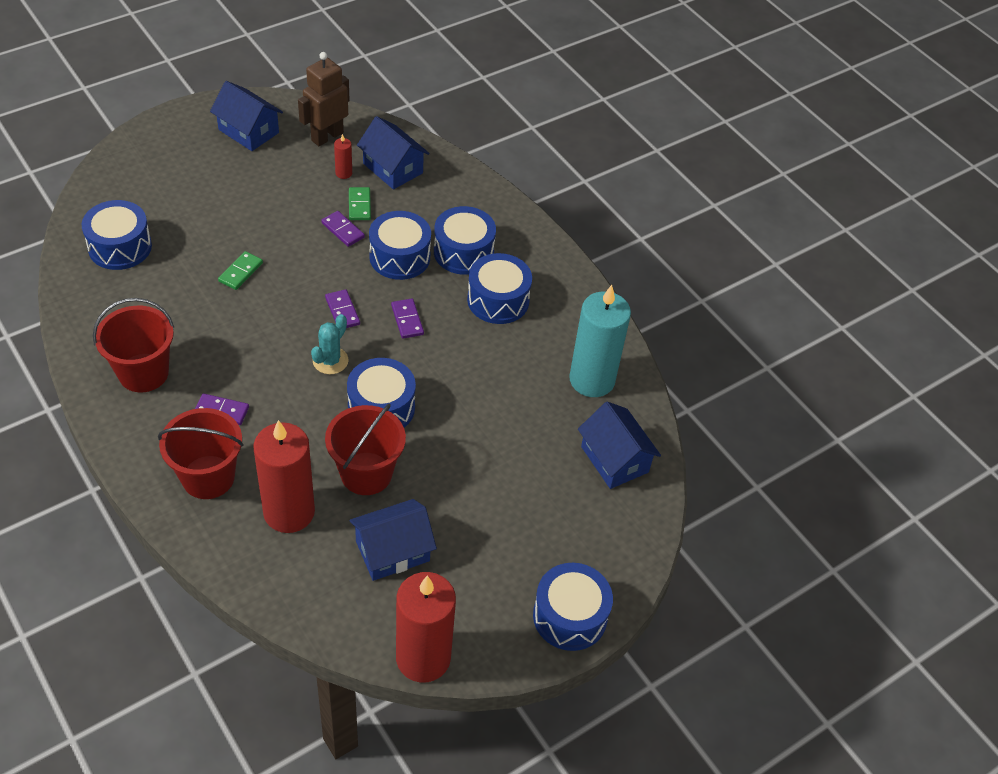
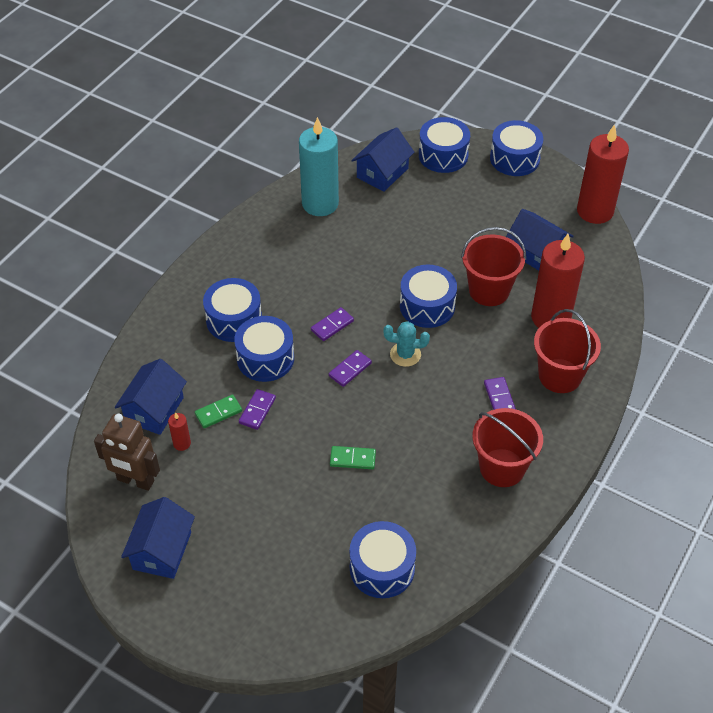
camera: 110 degrees left, 0 degrees up
(498, 300) = (275, 280): blue drum -> blue drum (443, 155)

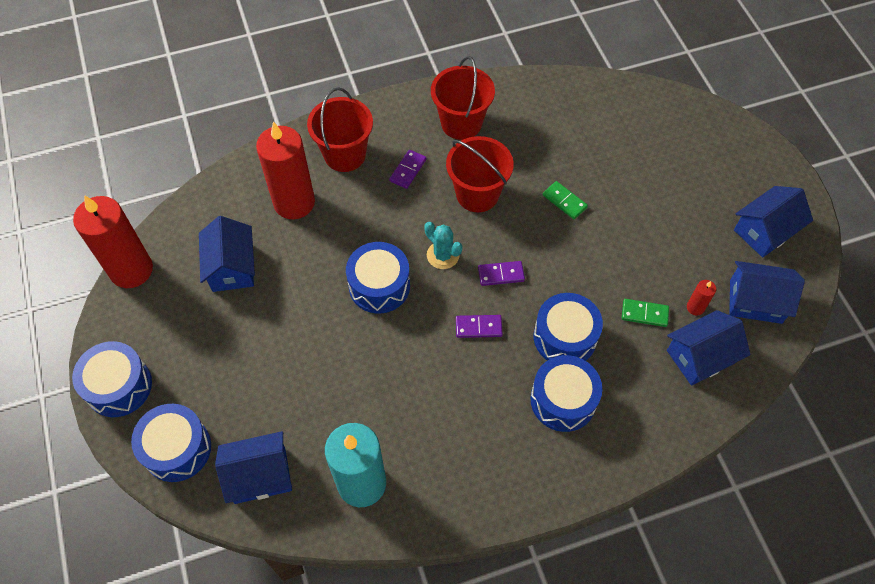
camera: 140 degrees left, 10 degrees up
(135, 481) = (755, 301): brown robot -> blue house
(257, 410) = (609, 292): purple domino -> none
(382, 568) = (609, 118): blue drum -> none
(489, 290) = (313, 262): red bucket -> red bucket (477, 194)

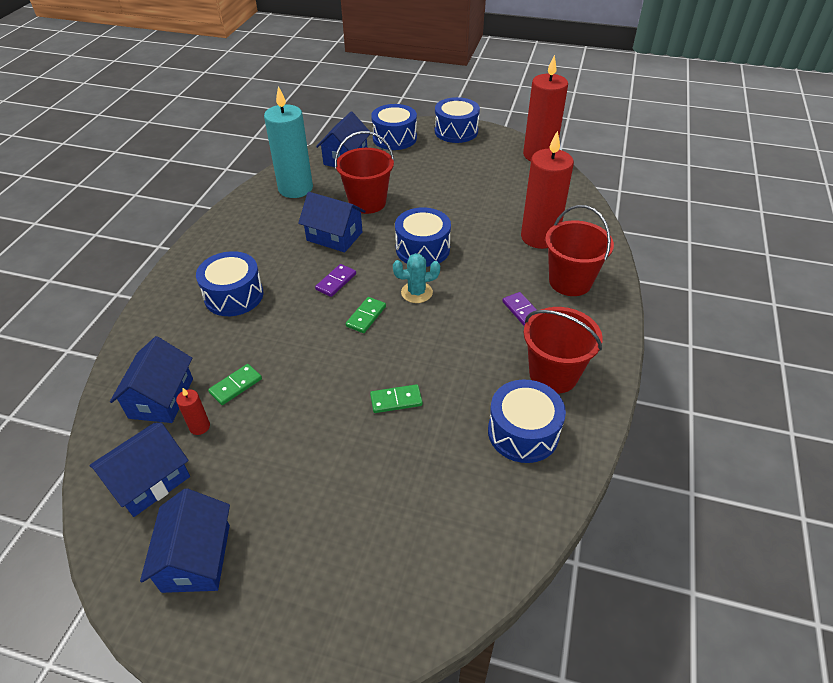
camera: 125 degrees right, 15 degrees down
(232, 267) = (504, 192): blue house -> blue house (334, 236)
(477, 194) = (458, 343): red bucket -> red bucket (367, 202)
(501, 274) = (366, 316): purple domino -> green domino
(565, 337) = (275, 324): blue drum -> blue drum (523, 432)

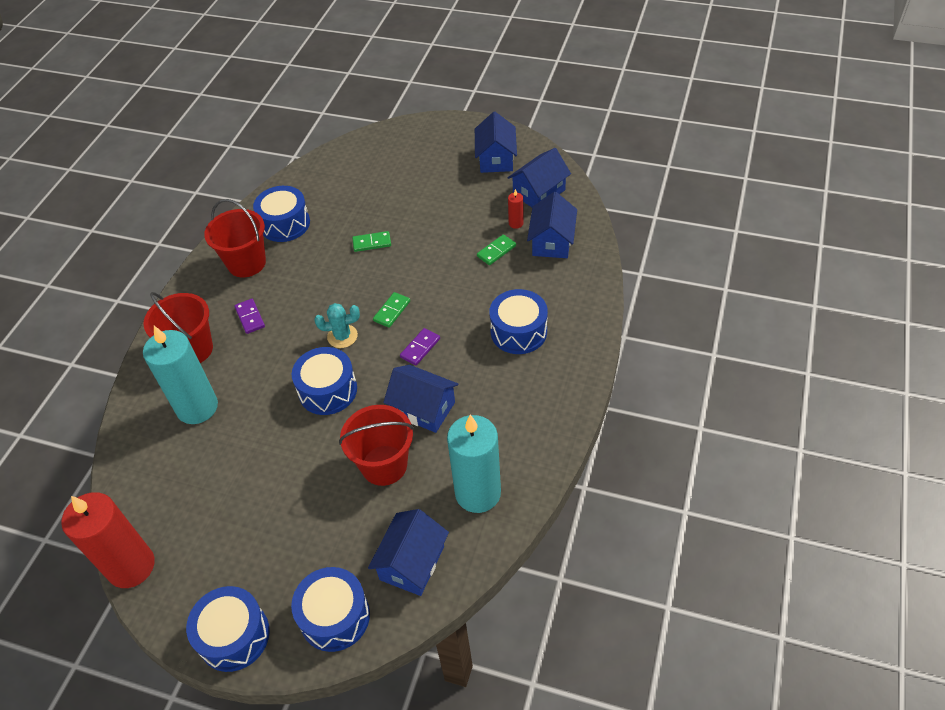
camera: 175 degrees left, 5 degrees up
(539, 237) = (197, 407): red candle -> turquoise candle

